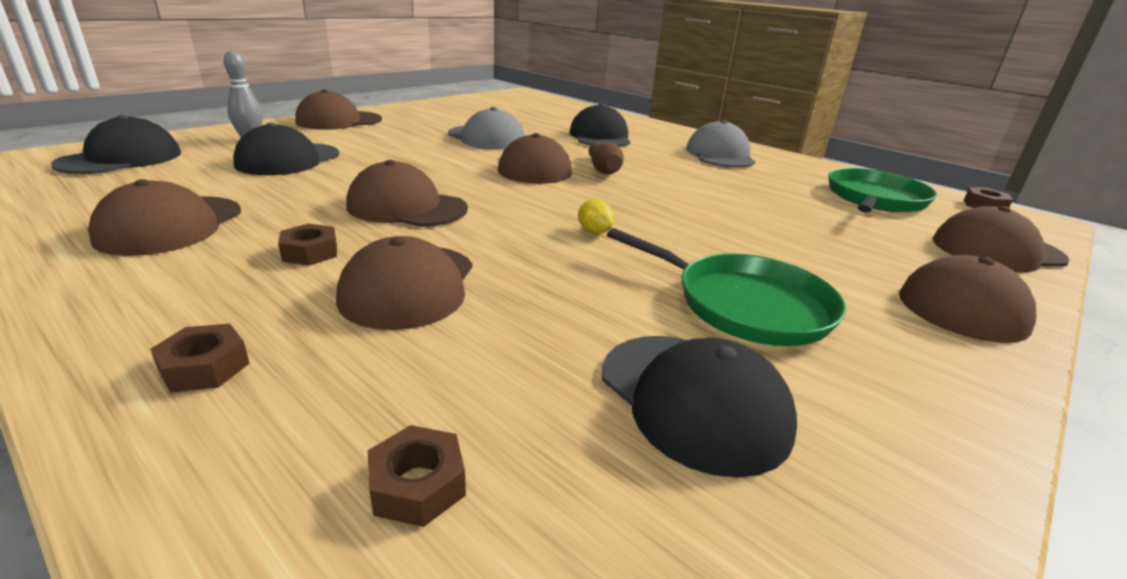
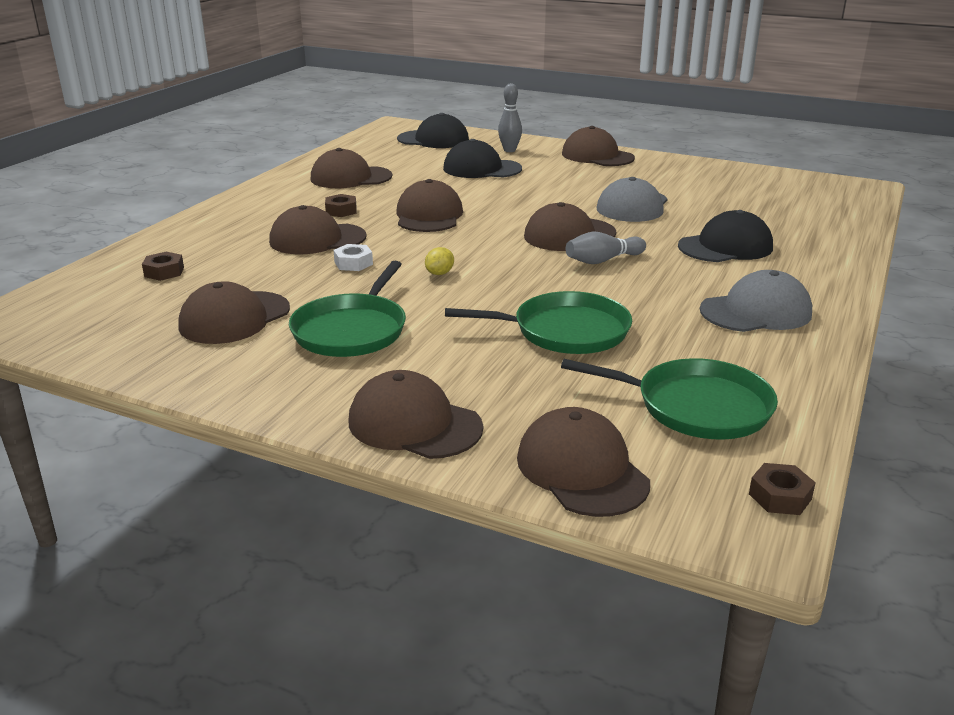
camera: 75 degrees right, 0 degrees up
(205, 367) = (225, 222): brown nut -> none
(528, 273) = (353, 263): none -> white nut
(603, 169) = (603, 260): brown bowling pin -> grey bowling pin
(693, 400) = (234, 318): black cap -> brown cap
(750, 209) = (565, 331): none -> green pan

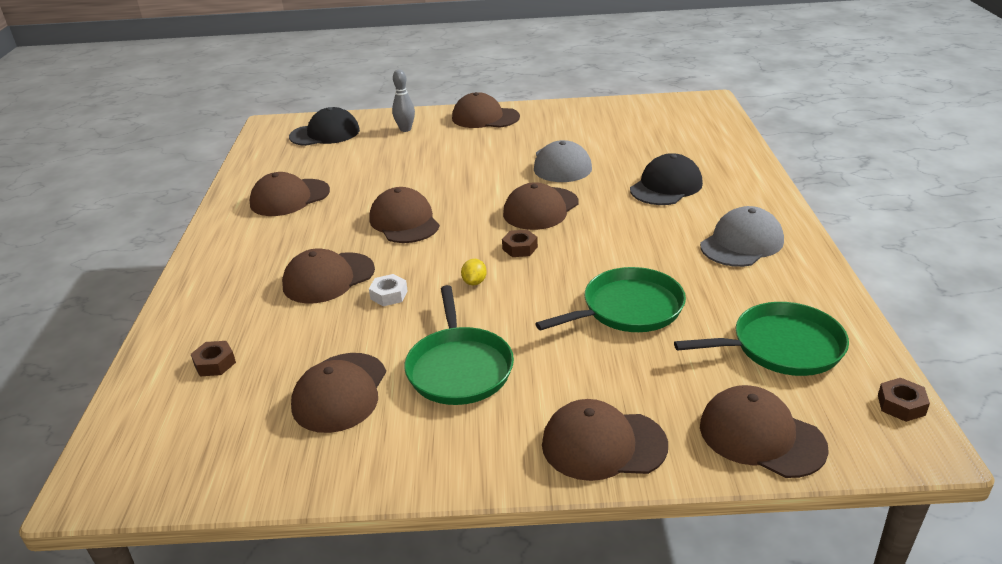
camera: 25 degrees left, 5 degrees up
(341, 211) = (318, 239): brown nut -> brown nut (520, 248)
(481, 169) = (400, 156): black cap -> none
(603, 260) = (590, 227): grey bowling pin -> none

